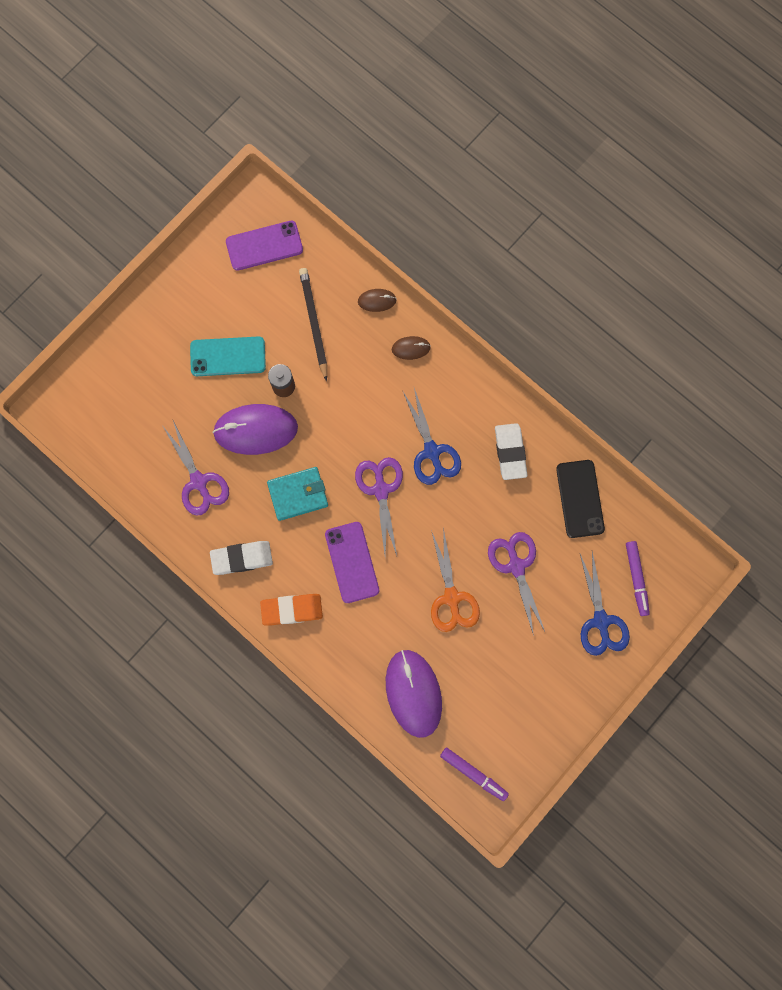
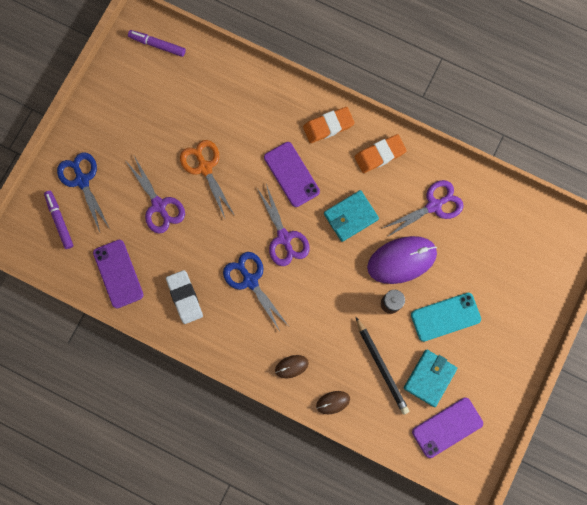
camera: 165 degrees right, 0 degrees up
(199, 482) = (434, 205): purple scissors -> purple scissors turned 105 degrees clockwise
(242, 558) = (379, 155): white eraser -> orange eraser
(266, 299) = (429, 378): none -> turquoise wallet
(413, 693) = (217, 89): purple mouse -> none
(580, 498) = (118, 274): black phone -> purple phone

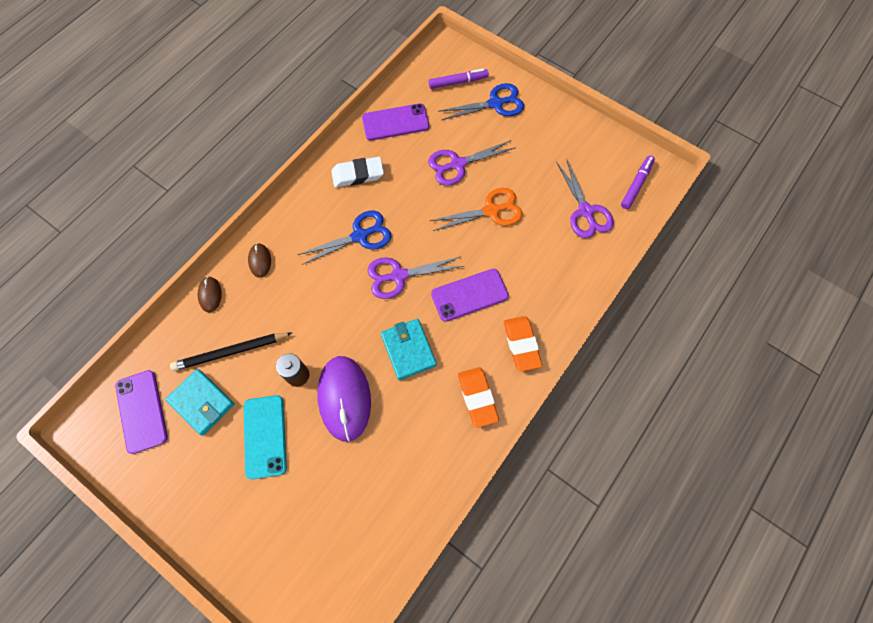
camera: 100 degrees right, 10 degrees down
(434, 205) = (402, 451): purple scissors -> purple scissors (585, 211)

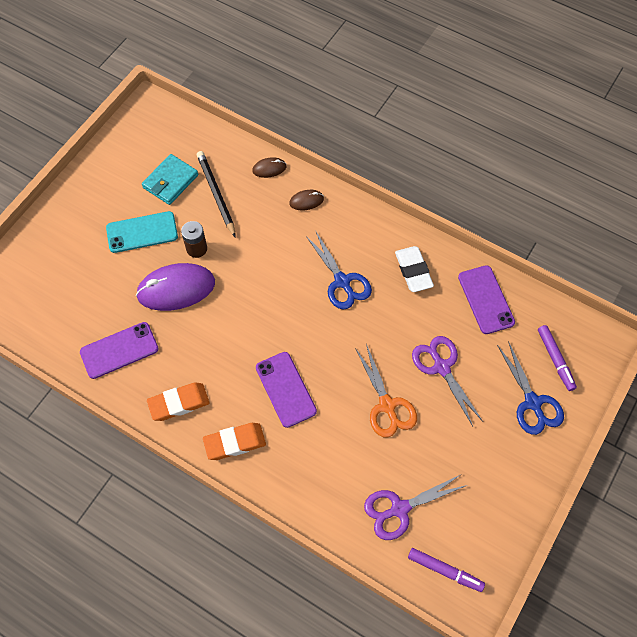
camera: 85 degrees right, 5 degrees down
(141, 411) = (163, 141): purple phone -> purple phone (119, 350)
(399, 276) = (301, 321): purple scissors -> none
(408, 350) = (224, 337): turquoise wallet -> none

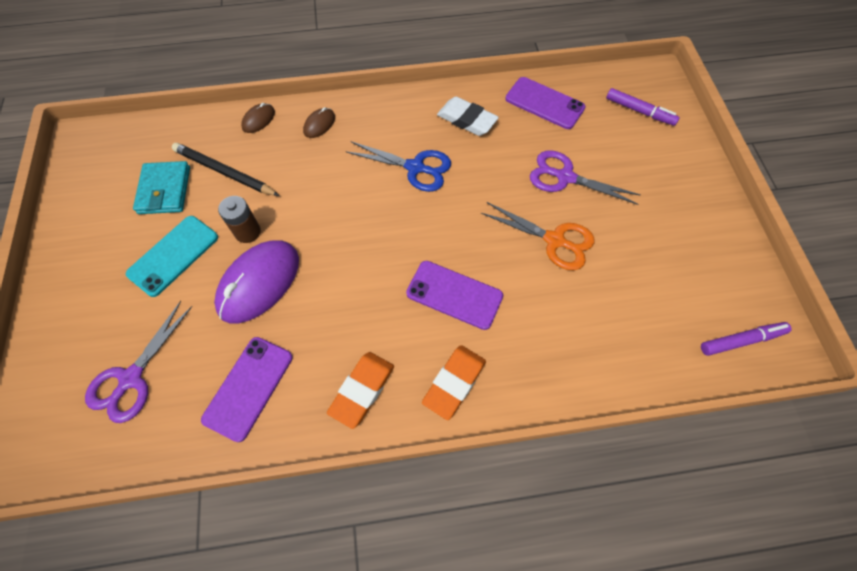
camera: 40 degrees left, 0 degrees up
(399, 509) = (653, 319): purple scissors -> purple scissors (131, 378)
(532, 403) = (658, 154): blue scissors -> none

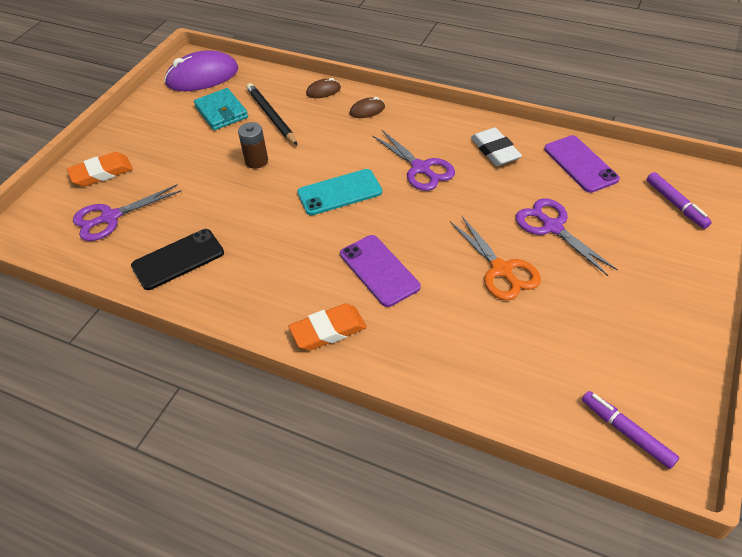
camera: 35 degrees right, 15 degrees down
(164, 190) = (221, 112): turquoise wallet -> turquoise wallet turned 60 degrees counterclockwise
(173, 255) = (195, 155): turquoise phone -> turquoise phone (339, 192)
(248, 387) = (178, 259): purple phone -> black phone
(259, 283) = (238, 197): purple mouse -> purple mouse (202, 76)
(362, 390) = (254, 300): orange eraser -> orange eraser (101, 173)
(415, 168) = (421, 168): blue scissors -> purple scissors
(741, 340) = (626, 432): purple marker -> purple marker turned 150 degrees counterclockwise

